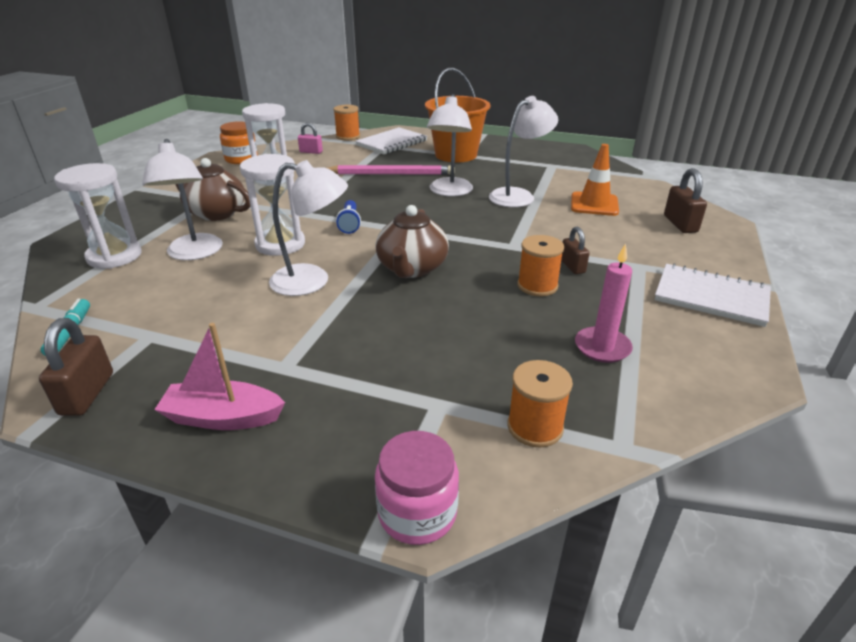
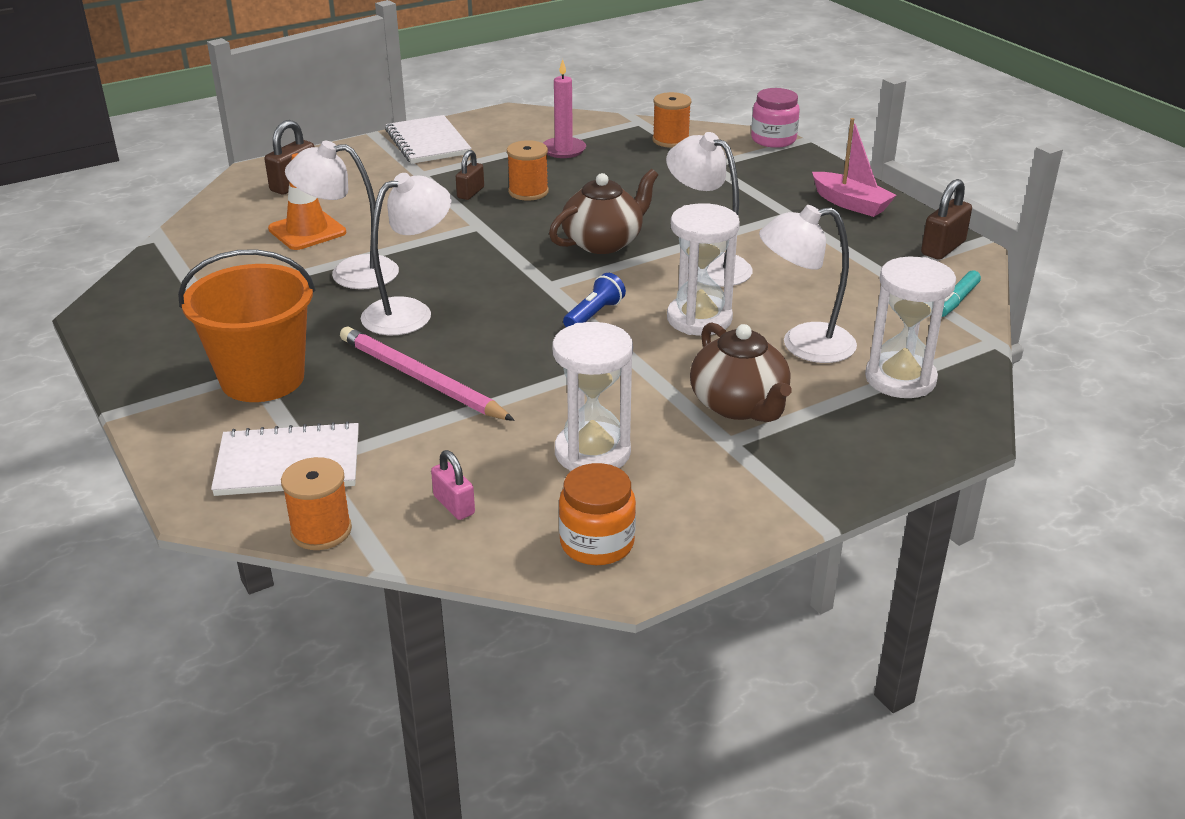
camera: 140 degrees left, 0 degrees up
(195, 253) = (803, 345): white lamp -> white lamp turned 120 degrees counterclockwise

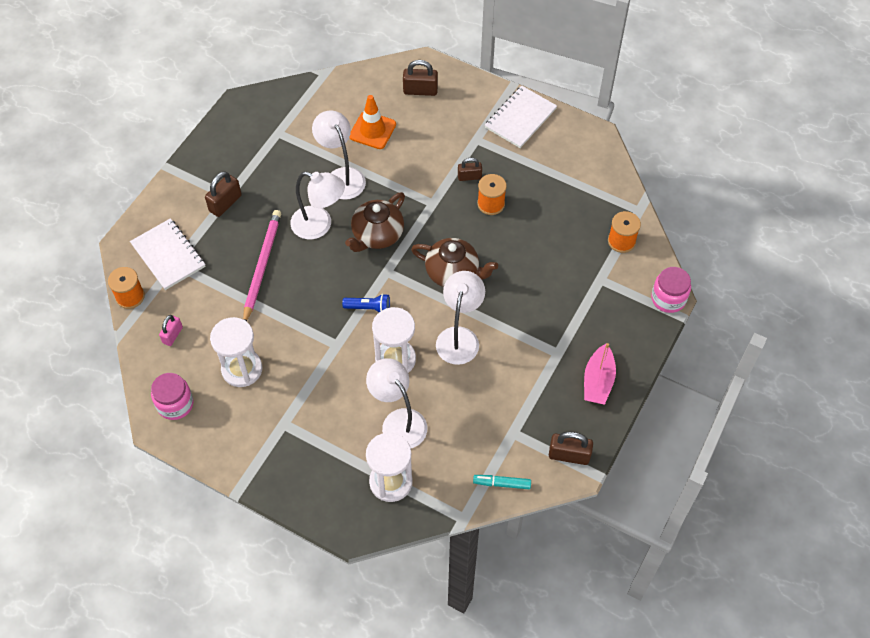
camera: 60 degrees right, 25 degrees up
(262, 378) = (225, 203): orange bucket -> brown padlock
(563, 150) = (562, 191): pink candle -> none
(597, 543) = (175, 404): orange jar -> pink jar
(739, 405) = (319, 414): brown teapot -> brown teapot (377, 235)

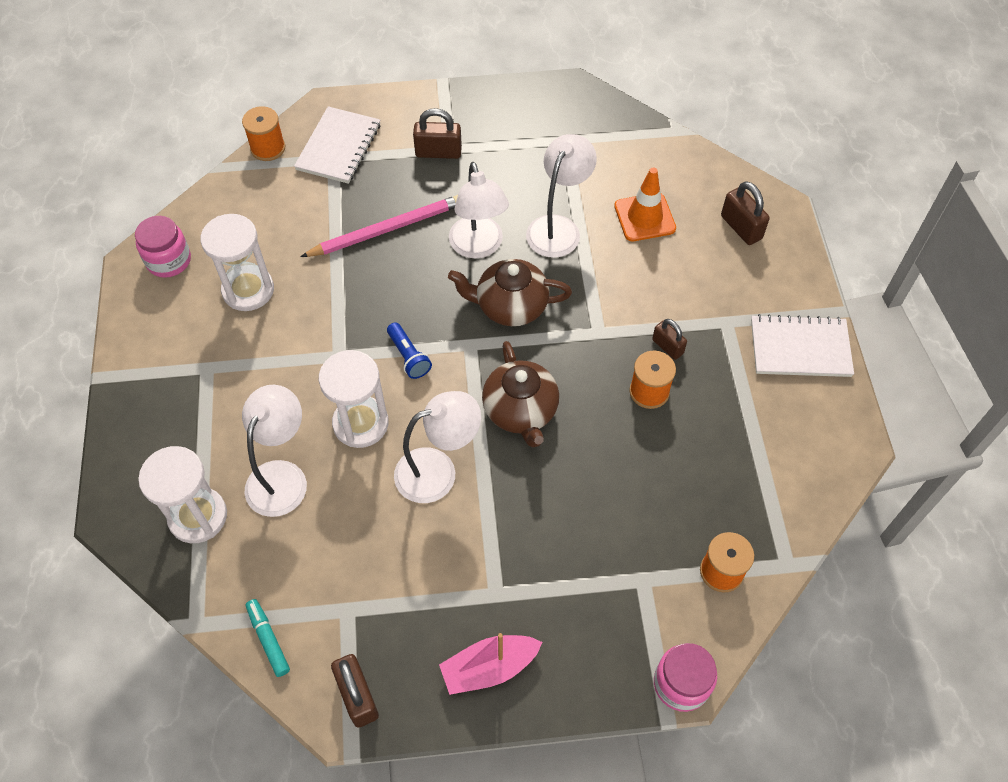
camera: 55 degrees right, 0 degrees up
(172, 335) = (248, 208): pink padlock -> none

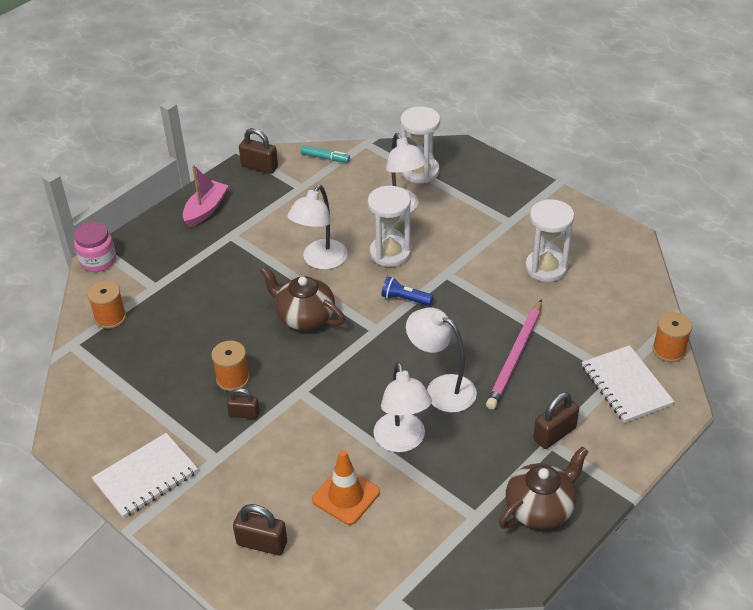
camera: 140 degrees right, 15 degrees down
(169, 260) = (614, 250): pink jar -> none
(510, 306) = (376, 367): brown teapot -> brown teapot (540, 508)

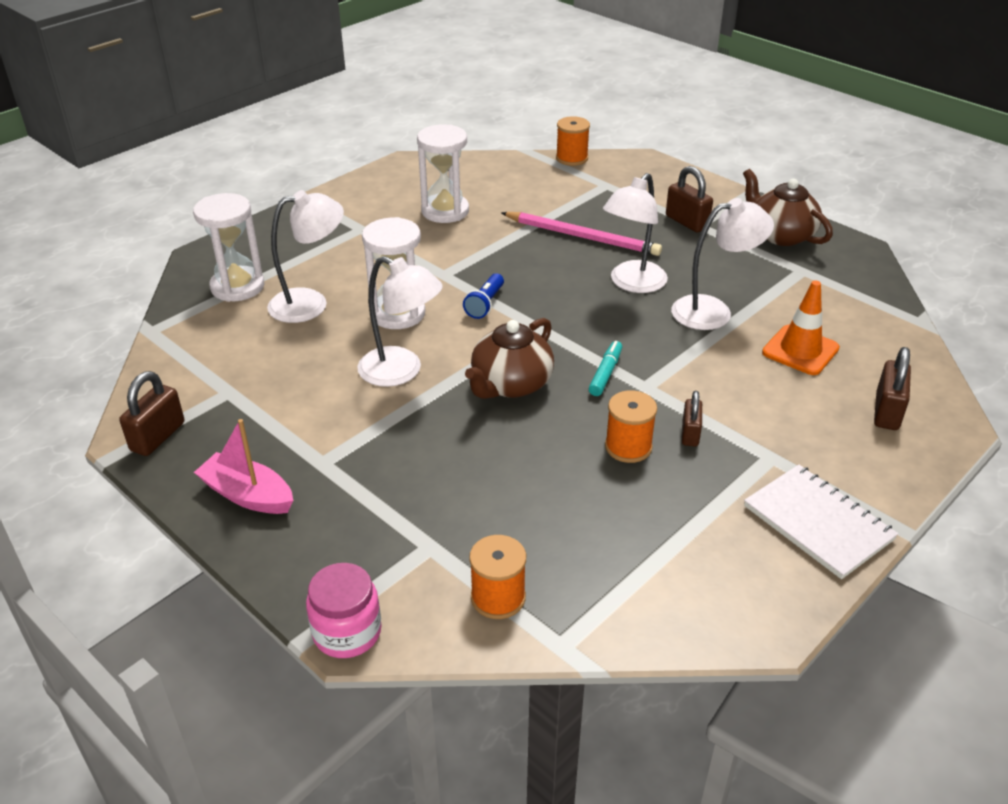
camera: 90 degrees left, 5 degrees down
(325, 158) = (167, 368): turquoise marker -> turquoise marker (605, 373)
(626, 385) = (619, 182): white notebook -> none

